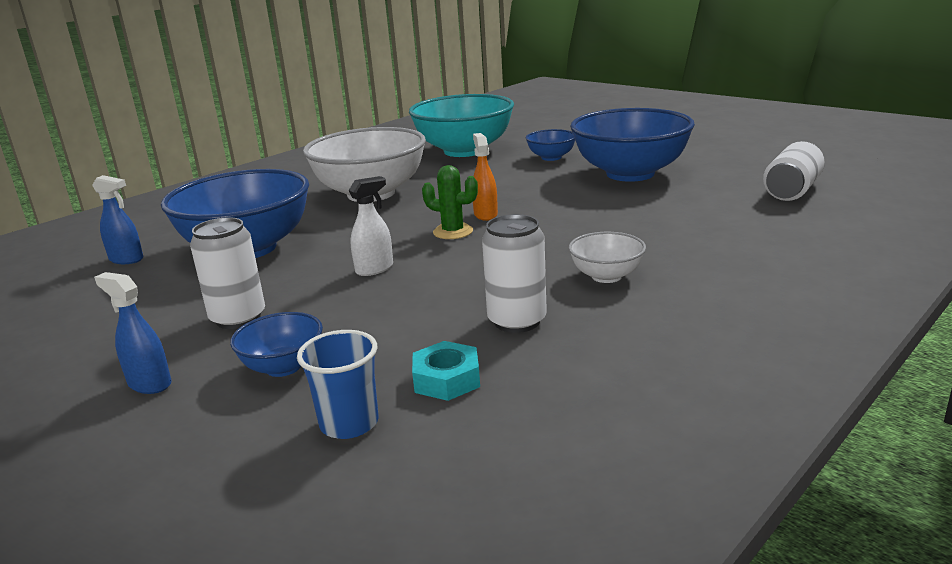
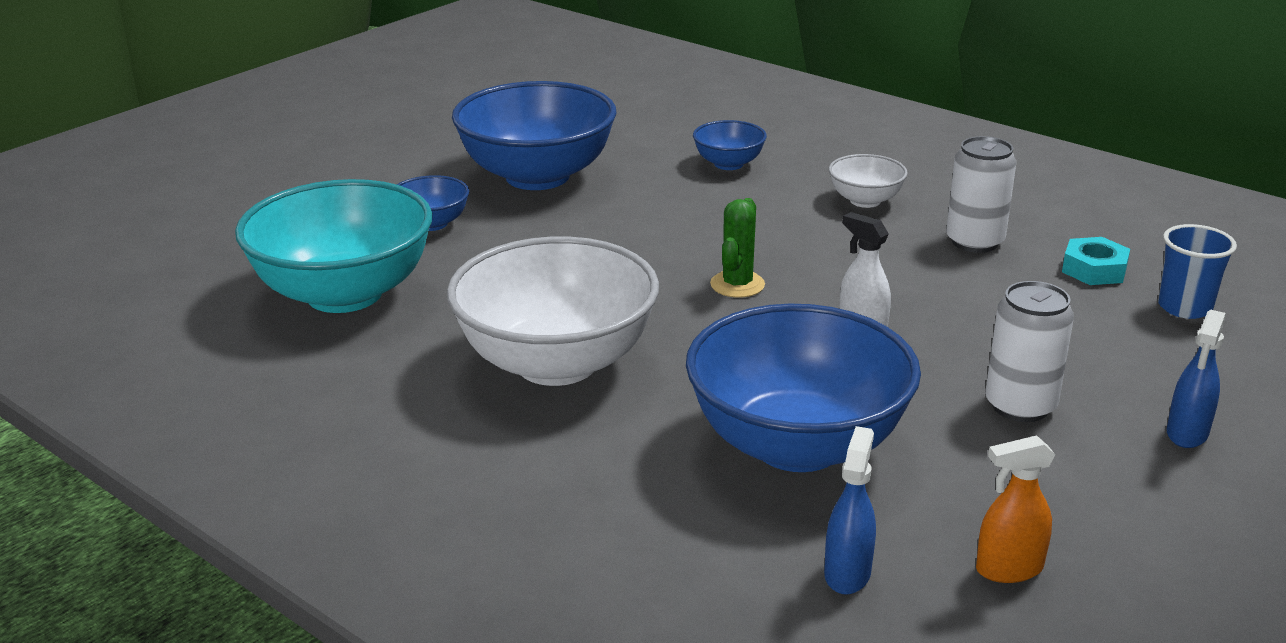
camera: 95 degrees left, 5 degrees up
(283, 367) = (1113, 355): blue bowl -> blue bowl (728, 164)
(485, 214) = (676, 265): orange spray bottle -> orange spray bottle (1008, 569)
(792, 190) = (631, 106): white can -> none

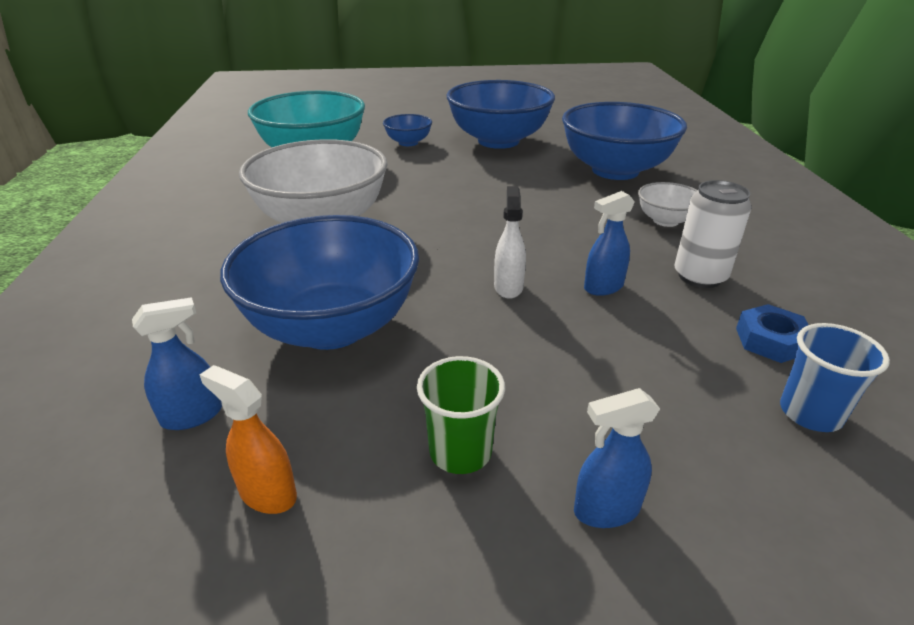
camera: 45 degrees right, 5 degrees up
(728, 164) = (615, 170): blue bowl -> blue bowl, size x2.16
(737, 285) = (487, 229): green cactus -> none
(928, 288) = (603, 287): none -> blue spray bottle
(1020, 406) = (511, 394): white can -> none
(1062, 460) = (460, 452): none -> green cup
(1094, 270) = (770, 341): turquoise nut -> blue nut

